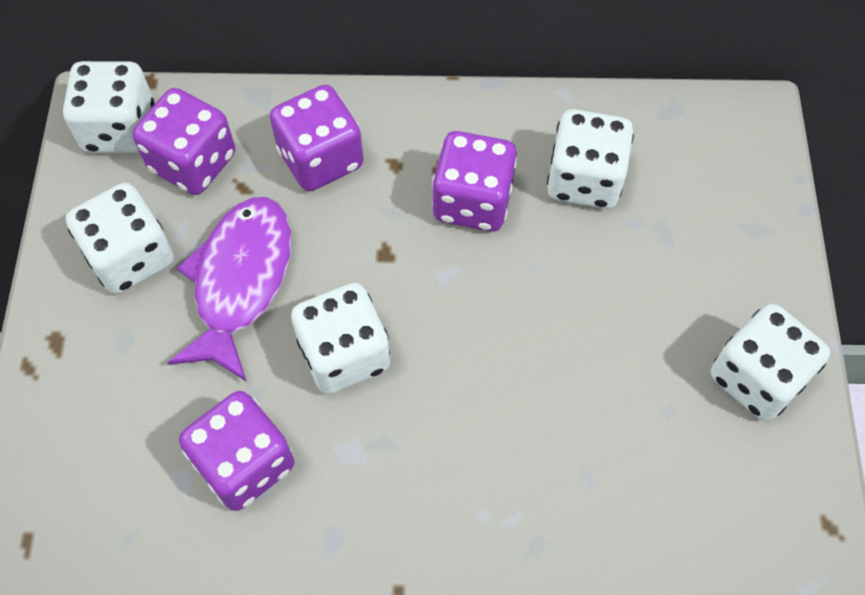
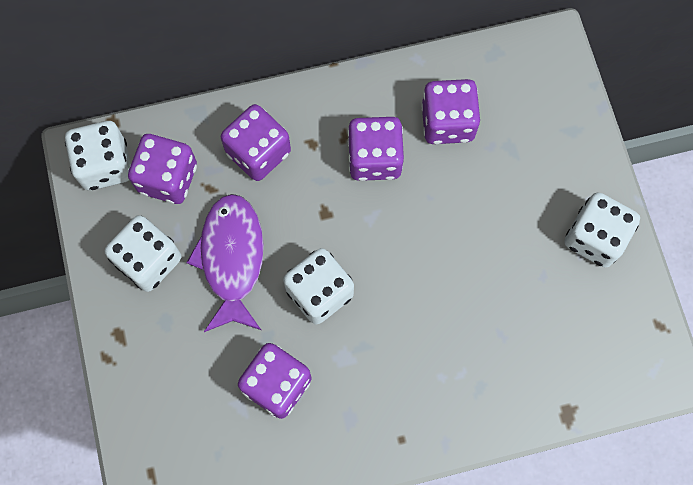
camera: 15 degrees left, 10 degrees up
(584, 180) = (447, 122): white dice -> purple dice

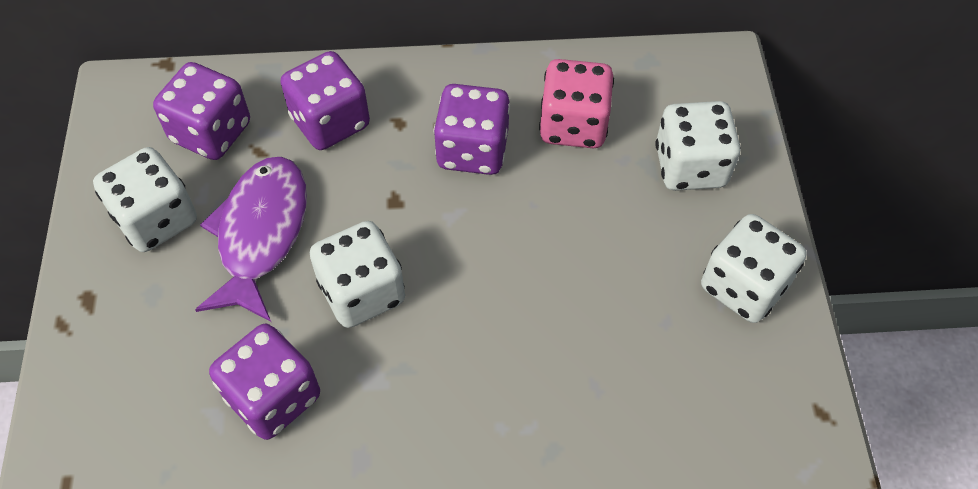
camera: 10 degrees right, 15 degrees down
(105, 165) = (141, 107): white dice -> white dice (690, 166)
(447, 122) = (573, 125): purple dice -> pink dice

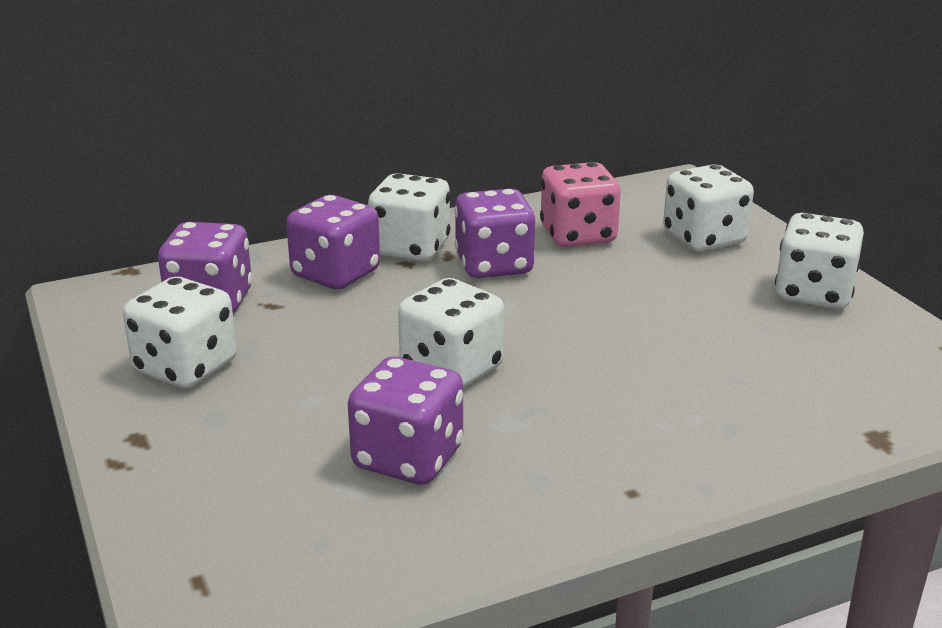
camera: 20 degrees left, 30 degrees down
(261, 233) = (312, 354): purple fish -> none
(412, 101) = (410, 248): none -> white dice

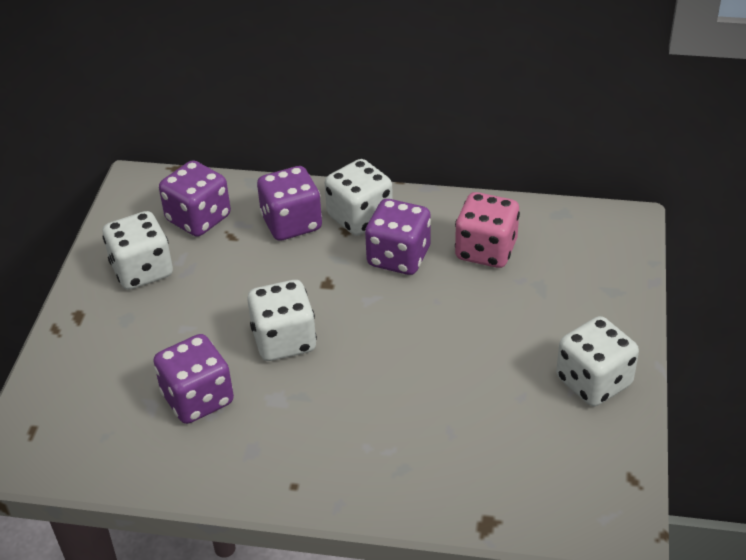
camera: 35 degrees right, 15 degrees up
(704, 239) = (574, 292): white dice -> none

